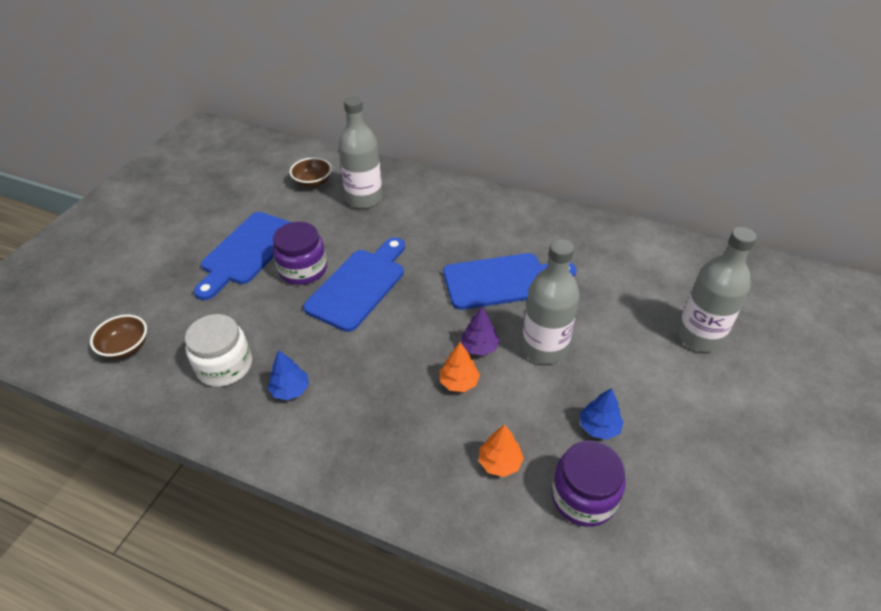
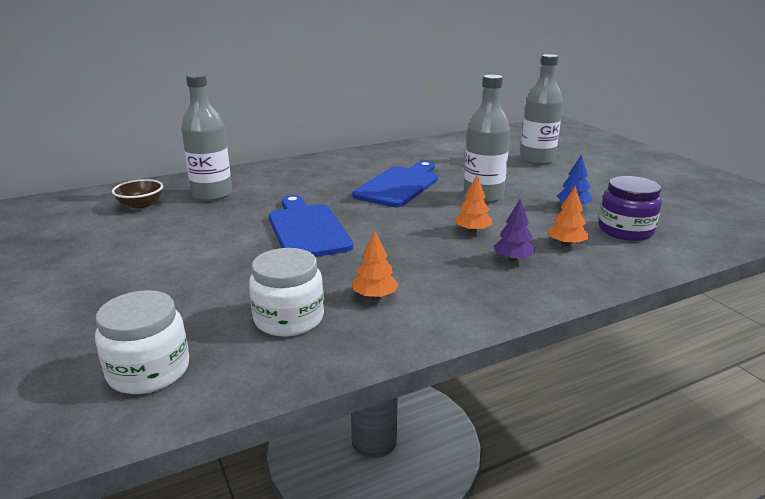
camera: 50 degrees left, 20 degrees down
(125, 347) = (149, 371): brown bowl -> white jar
(247, 252) = (159, 259): blue cutting board -> none
(290, 390) = (375, 296): blue tree -> orange tree
(303, 269) = (239, 243): purple jar -> none
(479, 347) = (449, 213): purple tree -> purple tree (513, 259)

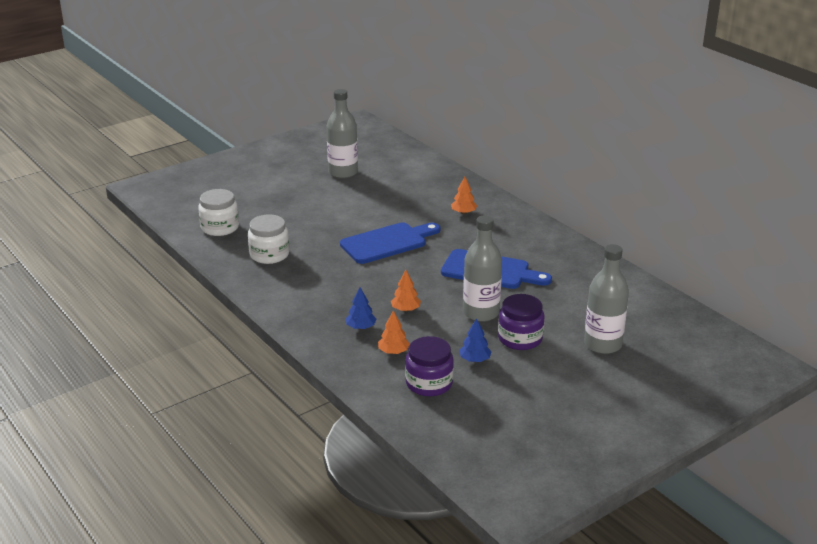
camera: 80 degrees right, 5 degrees up
(141, 204) = (409, 176): brown bowl -> none
(212, 194) = (437, 196): grey bottle -> grey bottle (343, 172)
(375, 296) = (298, 278): orange tree -> orange tree (463, 212)
(513, 259) = (361, 327): purple tree -> blue tree
(531, 185) = (520, 338): none -> purple jar

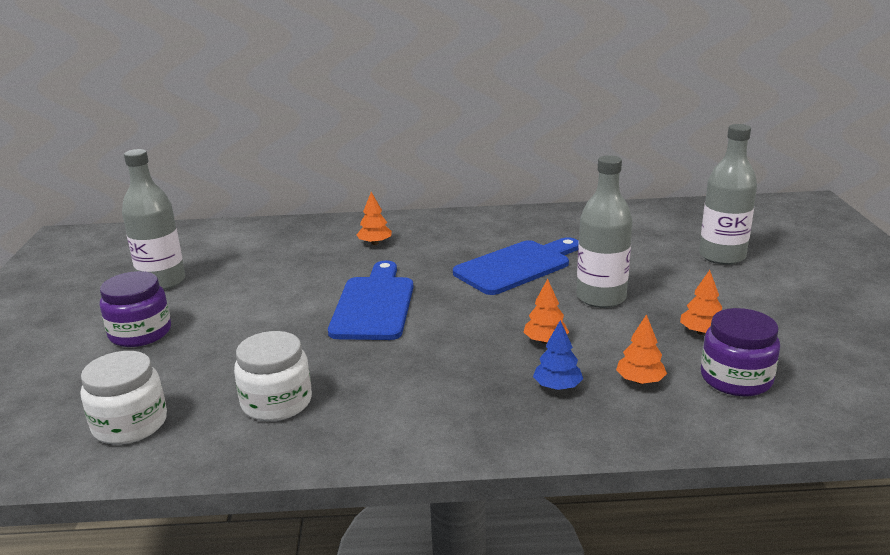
camera: 55 degrees left, 5 degrees down
(474, 360) = (701, 332): blue tree -> orange tree
(520, 338) = (676, 293): purple jar -> purple jar (140, 333)

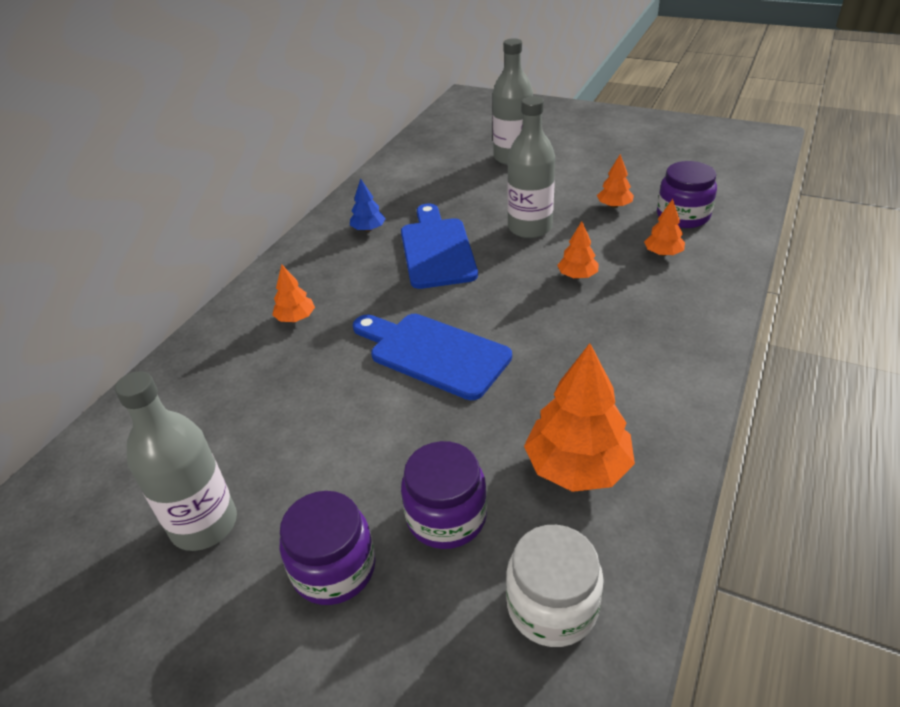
camera: 60 degrees left, 15 degrees up
(199, 359) = (446, 516): none -> purple jar
(276, 402) = (577, 467): white jar -> orange tree
(557, 387) = (649, 292): blue tree -> blue tree (368, 229)

